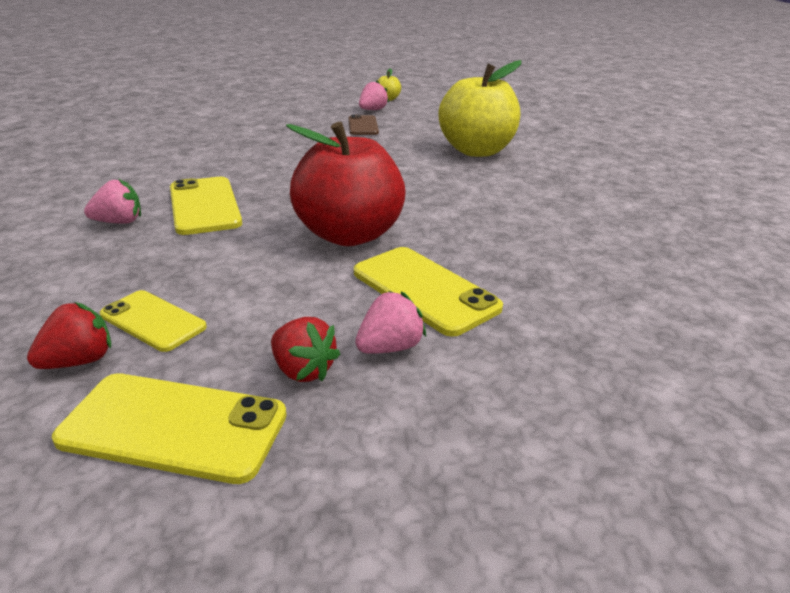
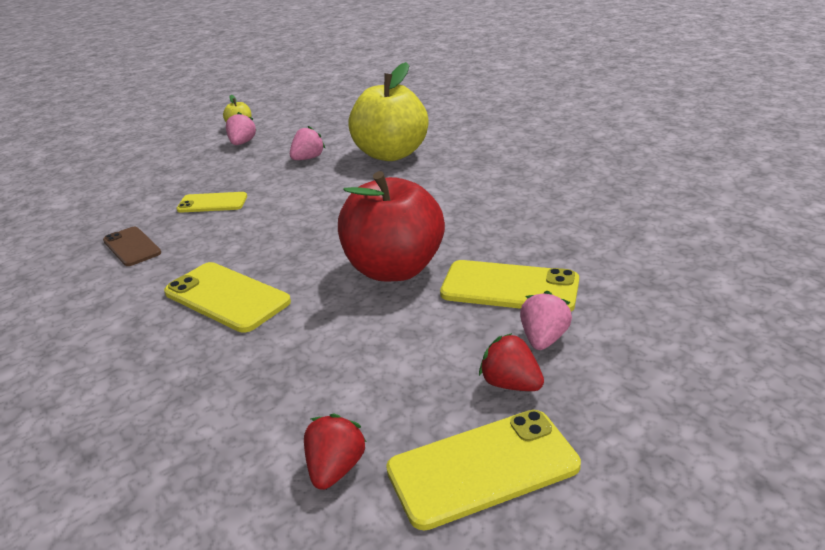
camera: 30 degrees left, 0 degrees up
(119, 222) = (166, 347): pink strawberry -> pink strawberry (308, 158)
(153, 321) = (344, 410): yellow phone -> yellow phone (212, 203)
(303, 370) = (510, 384): red strawberry -> red strawberry turned 150 degrees counterclockwise
(363, 126) = (257, 163): brown phone -> brown phone (132, 247)

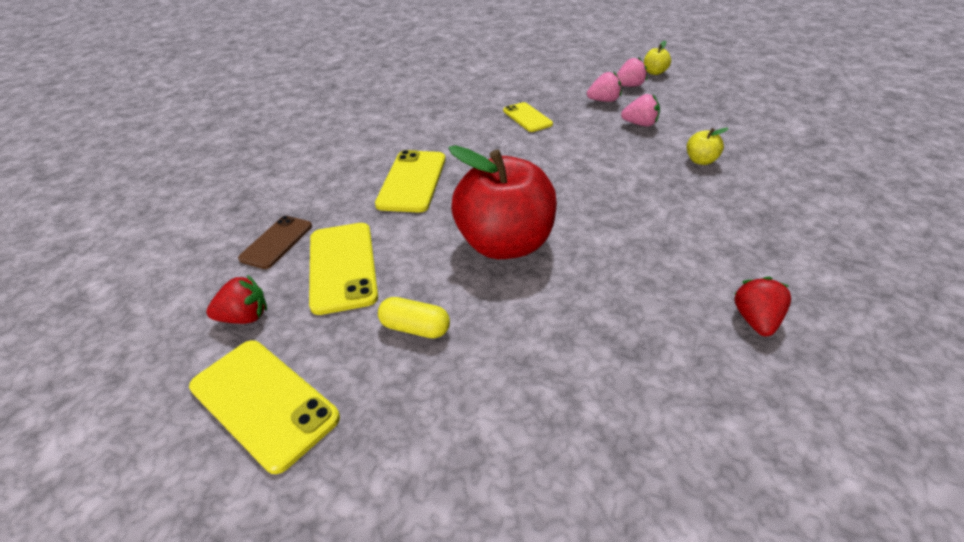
camera: 60 degrees right, 10 degrees up
(132, 247) = (446, 117): brown phone -> brown phone (276, 242)
(391, 154) = (700, 161): yellow apple -> yellow apple, size x0.41
(459, 346) = (415, 328): none -> yellow capsule
(509, 287) = (527, 329): yellow phone -> yellow phone (342, 267)
(510, 384) = (376, 383): red strawberry -> red strawberry (755, 320)
(543, 339) = (455, 384): pink strawberry -> pink strawberry (603, 101)

